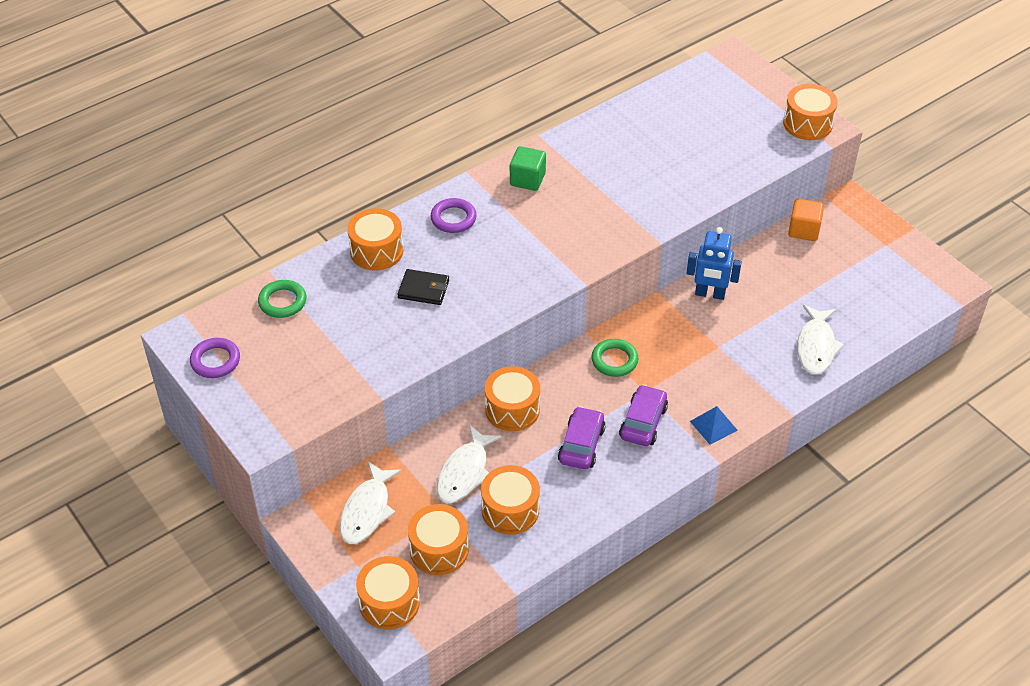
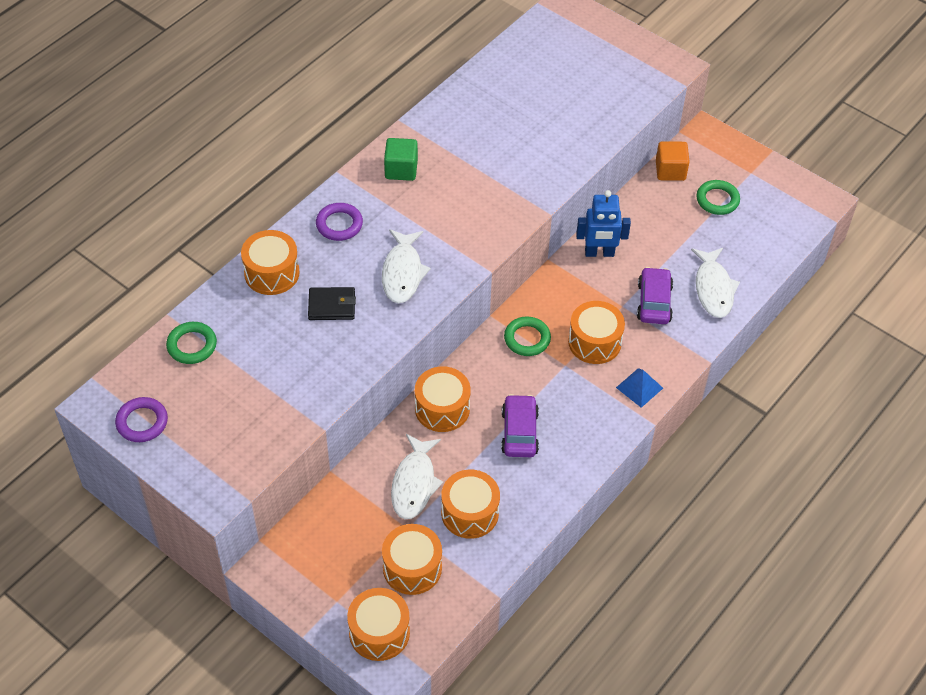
camera: 15 degrees left, 5 degrees up
(367, 510) = (329, 542): white fish -> white fish (403, 273)
(643, 422) = (572, 397): purple car -> purple car (654, 302)
(807, 123) = (656, 64): orange drum -> orange drum (594, 342)
(844, 265) = (717, 200): none -> green ring

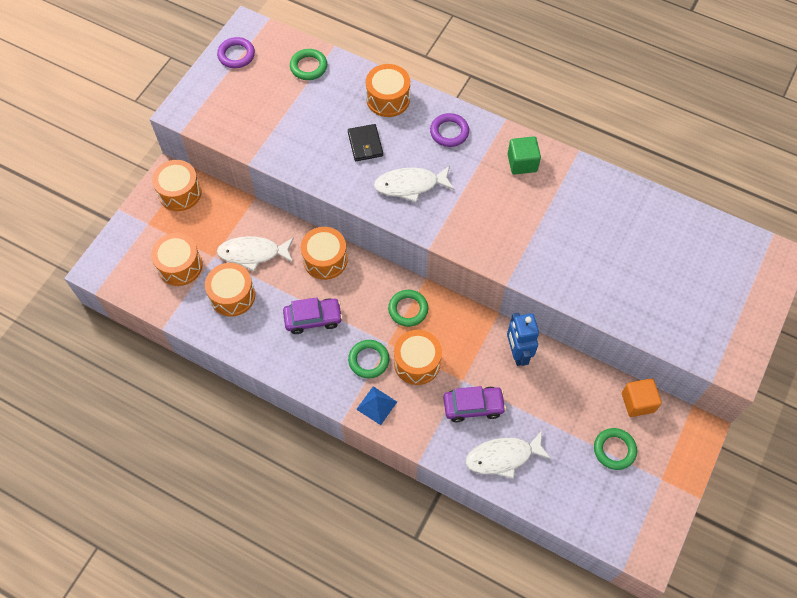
camera: 80 degrees right, 10 degrees up
(379, 632) = (125, 255): orange drum -> orange drum (180, 192)
(583, 386) = (369, 360): none -> green ring

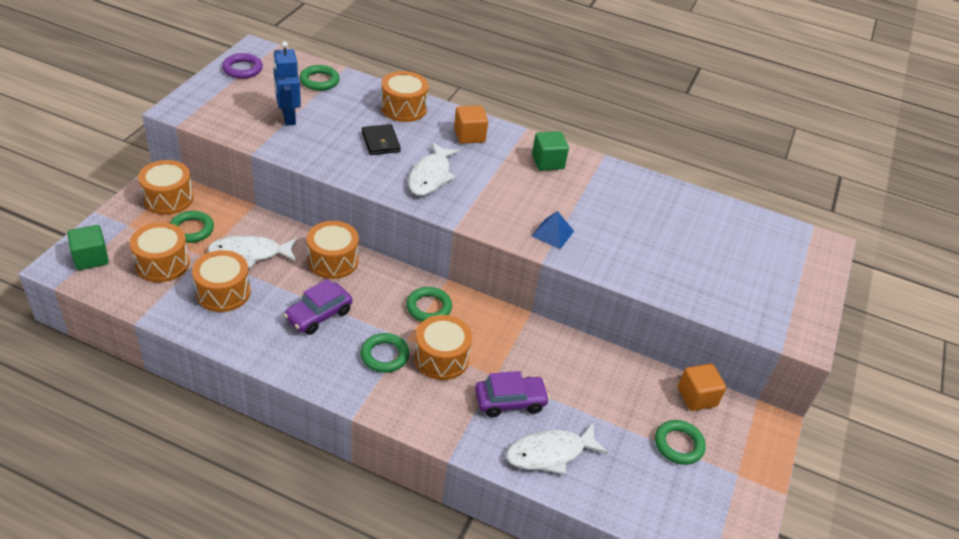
camera: 10 degrees left, 20 degrees down
(121, 261) = (91, 258): none -> green cube
(202, 228) = (191, 230): none -> green ring
(313, 318) = (318, 315): purple car -> purple car turned 150 degrees clockwise
(376, 405) = (395, 400): blue pyramid -> blue pyramid (552, 233)
(410, 185) = (431, 176): white fish -> white fish turned 60 degrees counterclockwise
(449, 132) = (469, 135): purple ring -> orange cube
(517, 353) = (556, 349): blue robot -> blue robot (288, 117)

